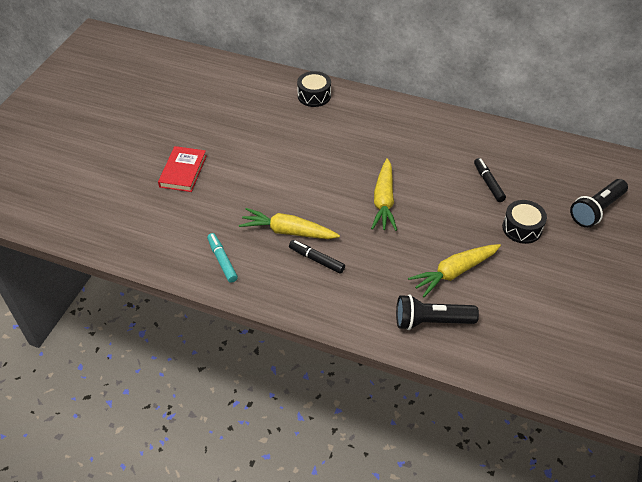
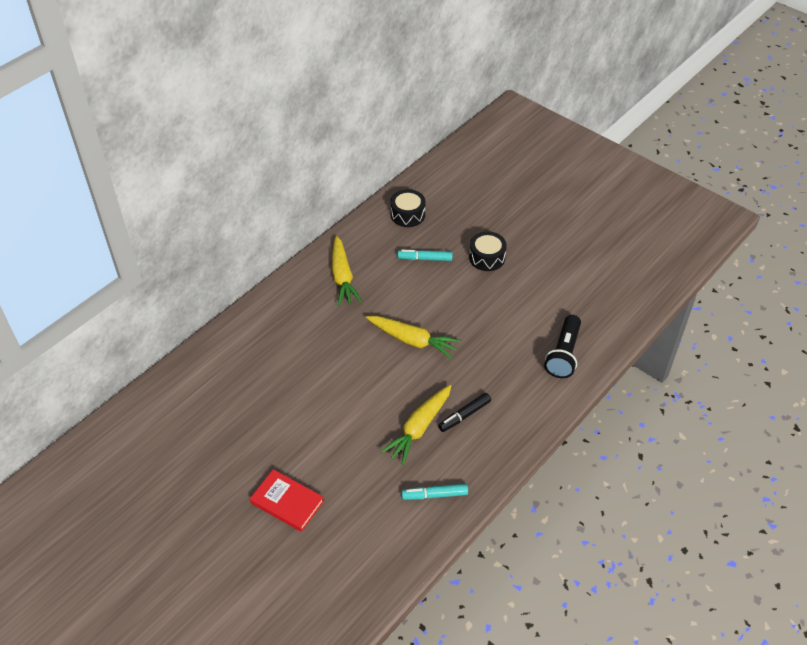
camera: 70 degrees left, 0 degrees up
(314, 96) = (230, 349): black drum -> black drum (407, 215)
(454, 272) = (517, 320): yellow carrot -> yellow carrot (342, 277)
(488, 183) = (425, 259): black marker -> turquoise marker
(596, 210) = (486, 204): black flashlight -> none

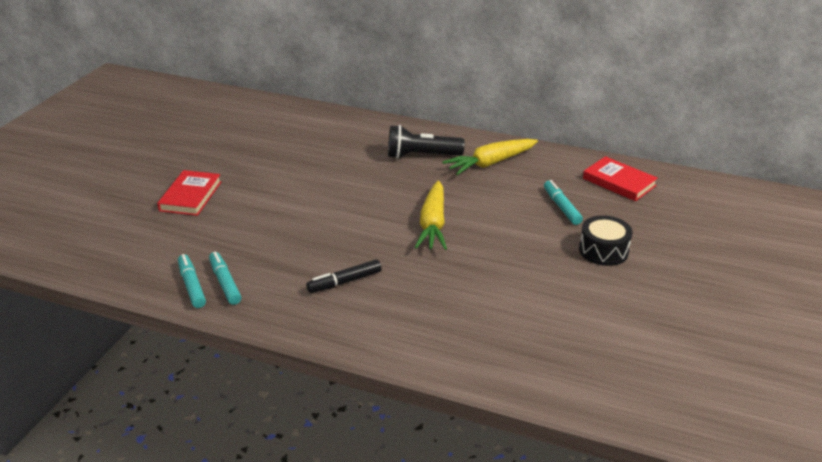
camera: 70 degrees right, 15 degrees down
(407, 215) = (619, 182): black drum -> red book
(419, 428) = (311, 254): yellow carrot -> none
(429, 519) = (192, 285): none -> turquoise marker
(464, 415) = (344, 282): black marker -> black marker turned 60 degrees counterclockwise
(563, 354) = (488, 346): black flashlight -> black flashlight (421, 156)

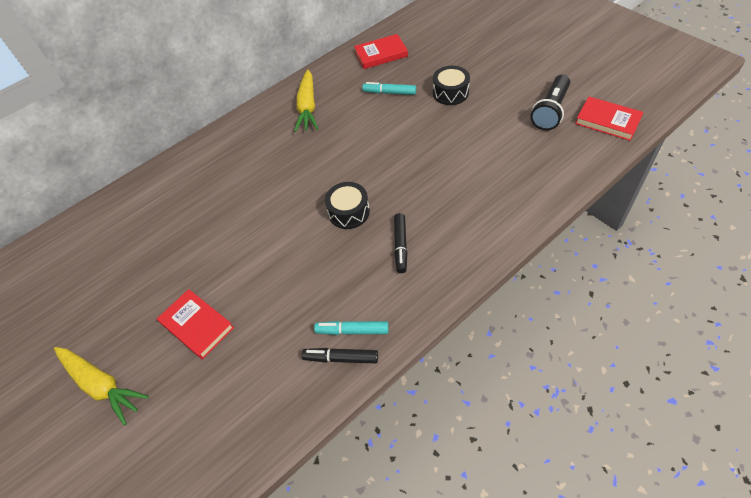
camera: 55 degrees left, 20 degrees up
(192, 285) = (341, 358): turquoise marker -> black marker
(367, 235) = (349, 212): none -> black drum
(421, 156) = (265, 142): black flashlight -> black flashlight (550, 111)
(433, 224) = (362, 168): yellow carrot -> yellow carrot (102, 385)
(680, 402) = (607, 121): none -> red book

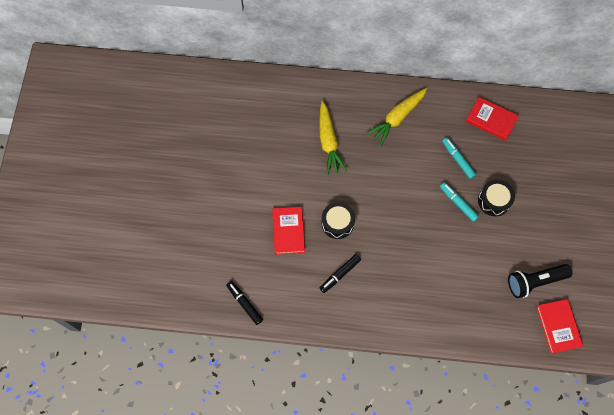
camera: 40 degrees right, 15 degrees up
(102, 385) = (131, 198): yellow carrot -> yellow carrot (328, 142)
(197, 325) = (198, 211): red book -> red book (288, 231)
(352, 330) = (264, 295): turquoise marker -> turquoise marker (458, 203)

